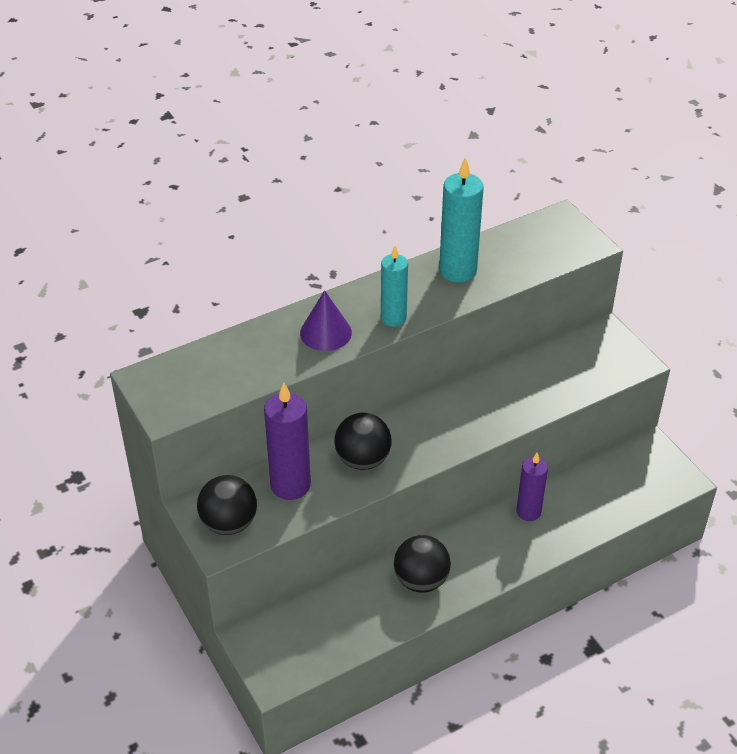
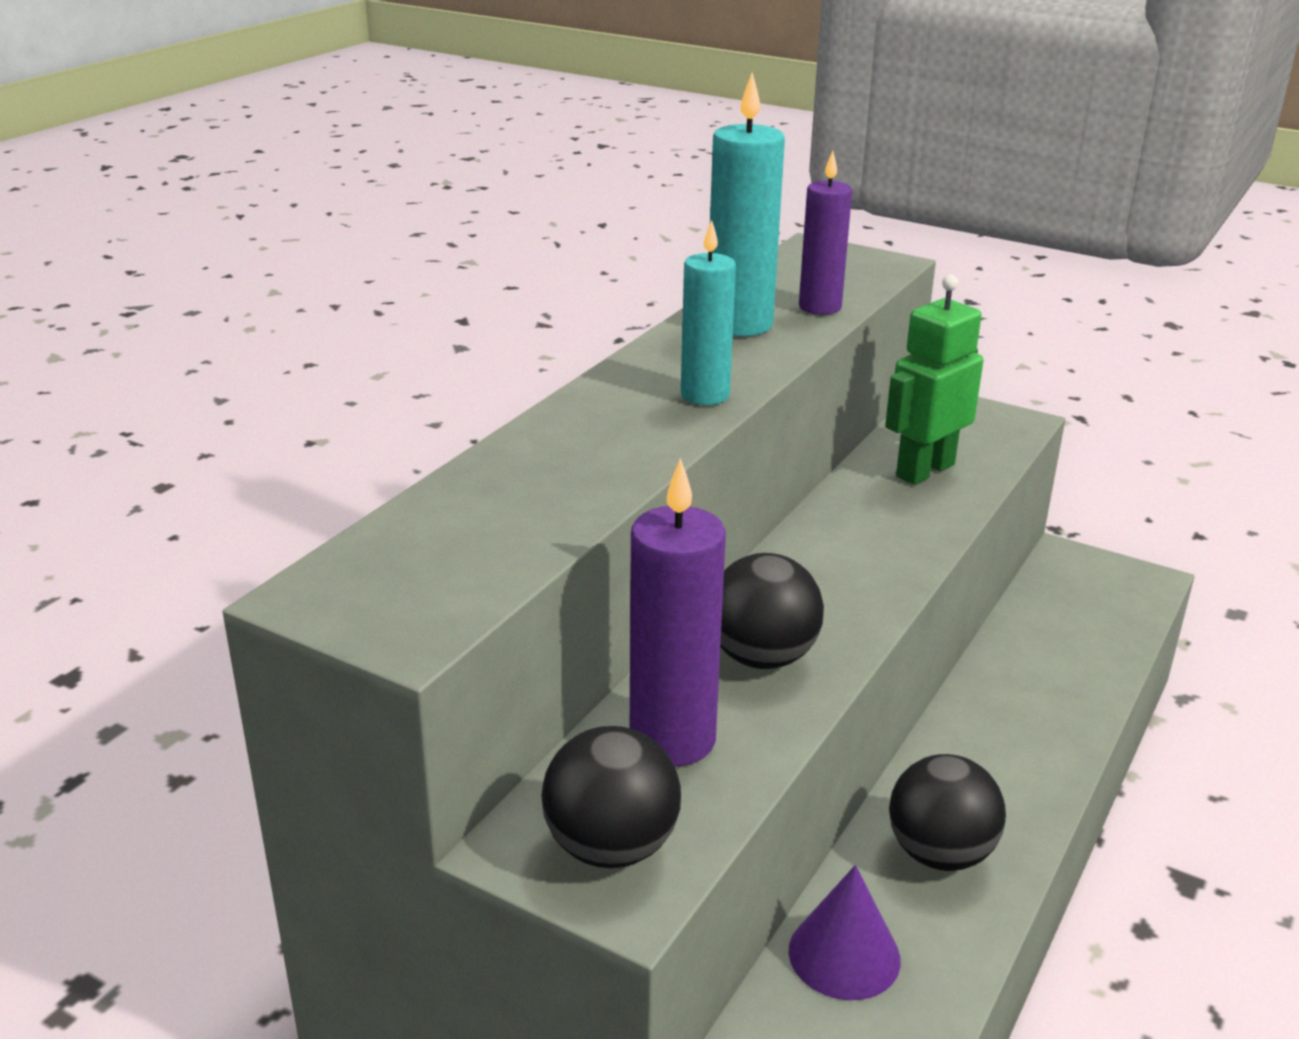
camera: 30 degrees left, 15 degrees down
(325, 332) = (611, 439): purple cone -> purple cone (844, 955)
(528, 512) = (996, 691): purple candle -> purple candle (820, 307)
(547, 378) = (924, 470): none -> green robot

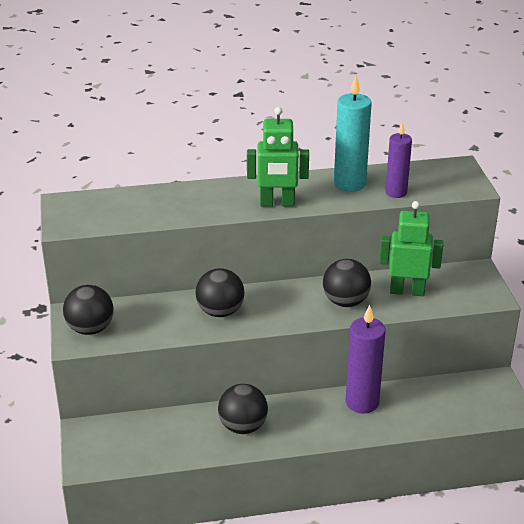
camera: 50 degrees right, 5 degrees up
(672, 740) = (153, 315): purple candle -> purple candle (362, 402)
(705, 395) = (277, 203): turquoise candle -> green robot
(844, 955) = (167, 426): purple cone -> none
(888, 529) = (345, 301): none -> black ball

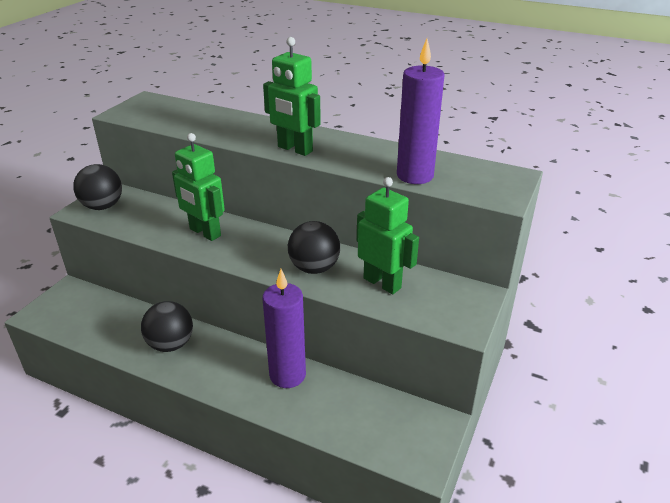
camera: 35 degrees right, 0 degrees up
(220, 311) = (205, 232): black ball -> green robot
(349, 183) = (381, 155): turquoise candle -> none
(396, 192) = (415, 176): purple candle -> purple candle, size x1.51

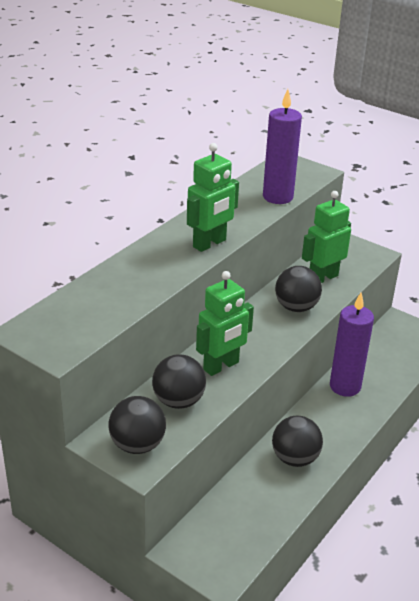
camera: 80 degrees left, 0 degrees up
(155, 217) = (178, 401): none -> black ball

